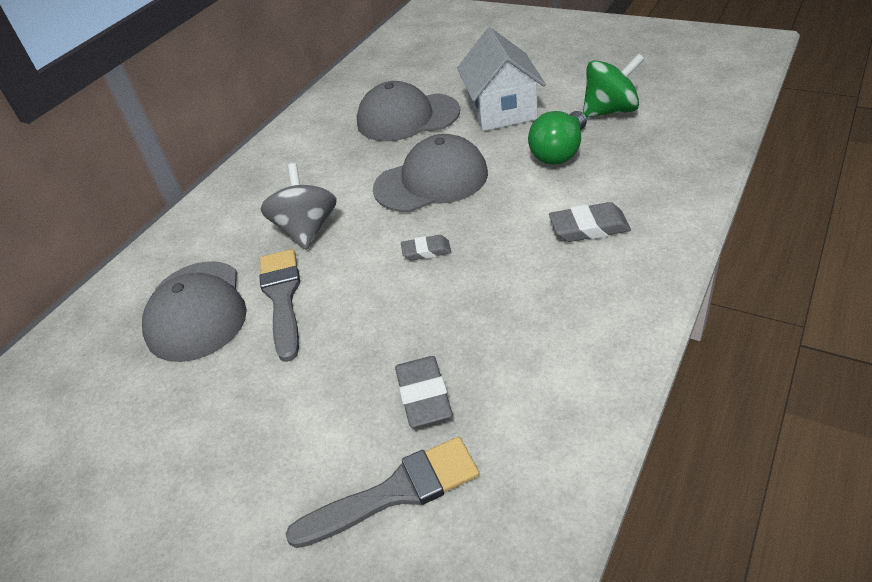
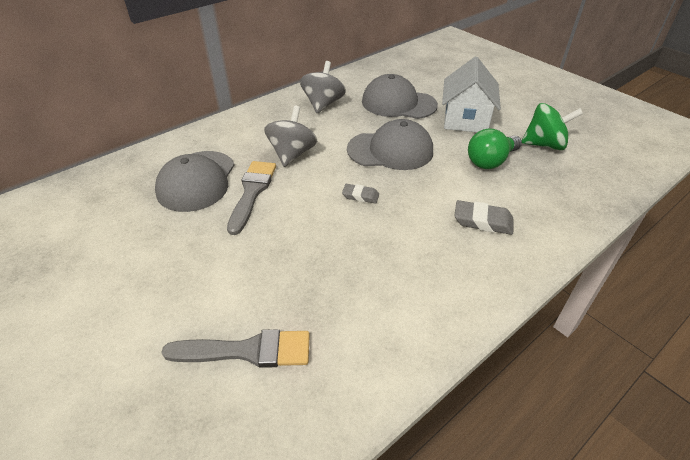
camera: 15 degrees right, 0 degrees up
(309, 150) = (323, 104): none -> grey spinning top
(423, 395) = (303, 293): grey eraser -> none

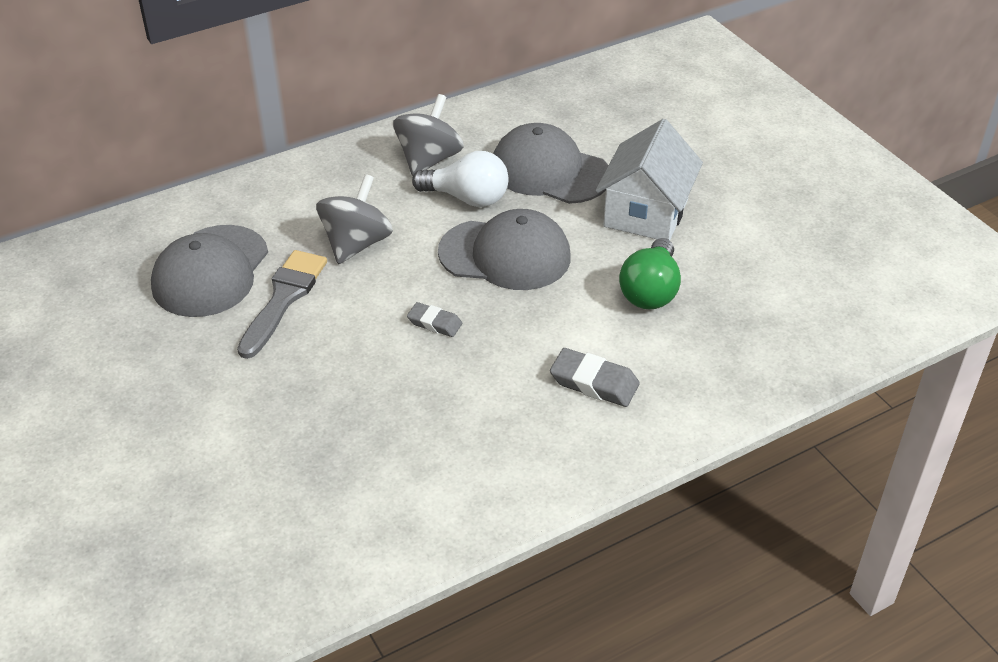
camera: 10 degrees right, 0 degrees up
(247, 351) = (230, 506): grey brush -> none
(354, 122) = (467, 198): none -> white light bulb
(490, 161) = (650, 291): green light bulb -> green light bulb turned 45 degrees counterclockwise
(544, 144) = (750, 272): green spinning top -> none

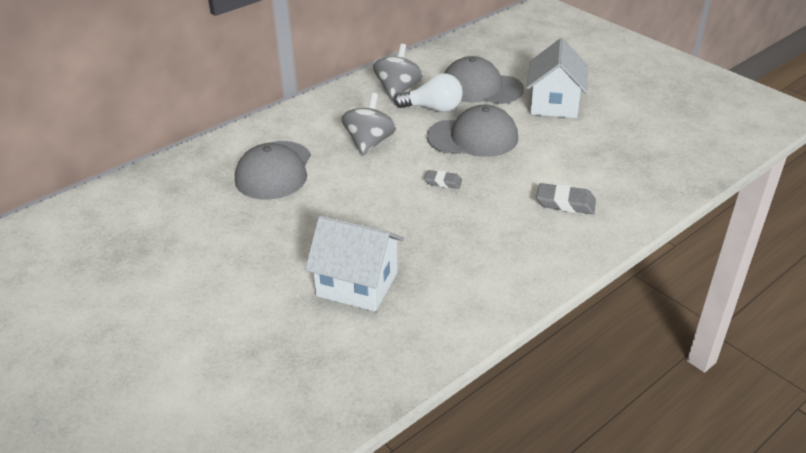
camera: 10 degrees left, 5 degrees down
(258, 468) = (357, 284): none -> white house
(283, 299) = (332, 181): grey brush -> none
(650, 291) = (577, 146): green light bulb -> none

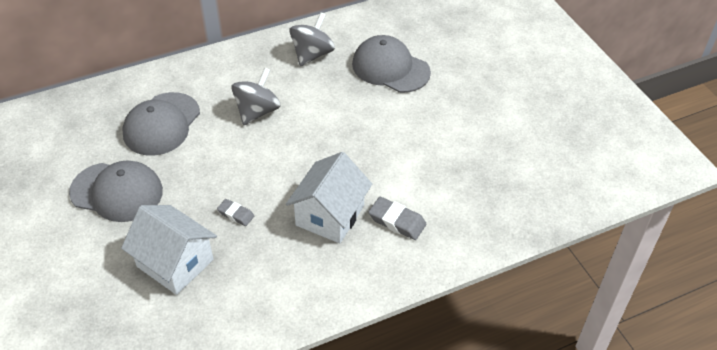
camera: 15 degrees right, 10 degrees up
(433, 108) = (333, 84): white light bulb -> none
(443, 182) = (300, 171): grey eraser -> grey eraser (236, 214)
(473, 137) = (352, 126): grey cap -> grey cap (117, 192)
(554, 104) = (449, 103): white house -> white house (330, 215)

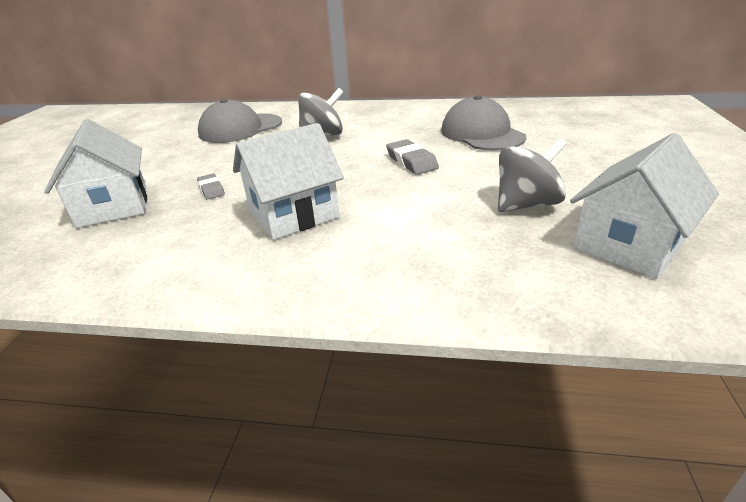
camera: 35 degrees right, 15 degrees down
(117, 192) = (151, 154): grey cap -> none
(312, 54) = (413, 115): grey spinning top -> grey spinning top (526, 204)
(397, 221) = (361, 241): grey eraser -> grey eraser (411, 161)
(542, 164) = (629, 244): none -> white house

